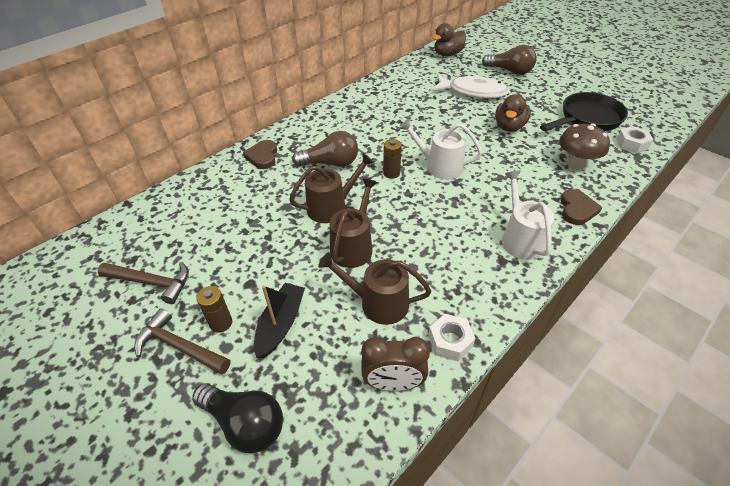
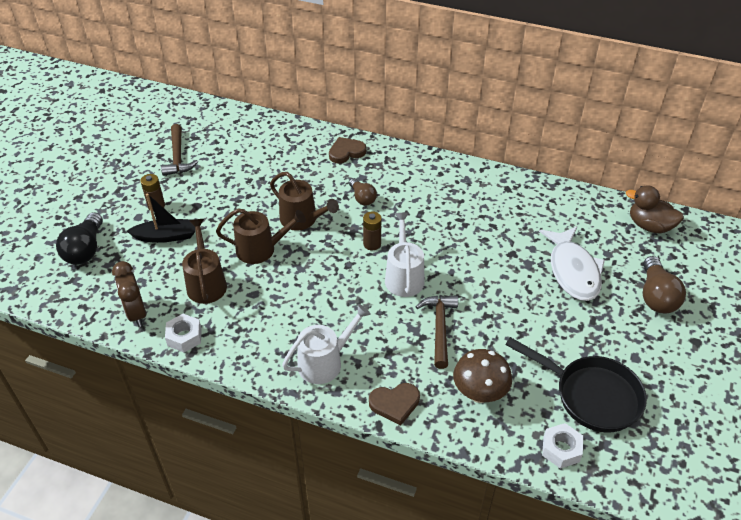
camera: 65 degrees right, 0 degrees up
(180, 347) = (130, 195): brown hammer -> brown hammer (439, 328)
(330, 163) = (362, 198): brown light bulb -> brown light bulb, size x0.63
(509, 126) = (518, 319): brown duck -> none

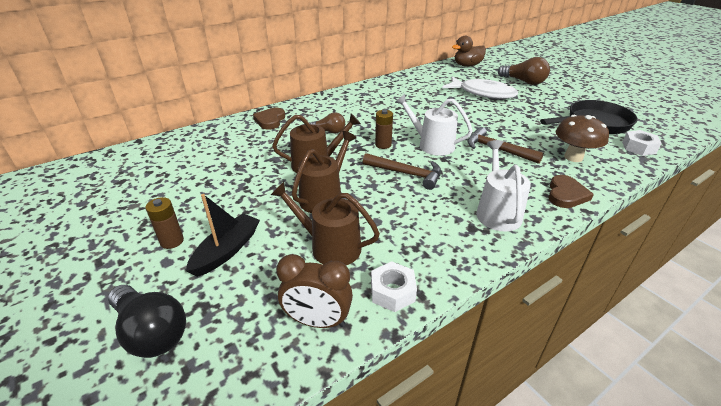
camera: 55 degrees left, 10 degrees down
(178, 157) = (127, 200): brown hammer -> brown hammer (406, 174)

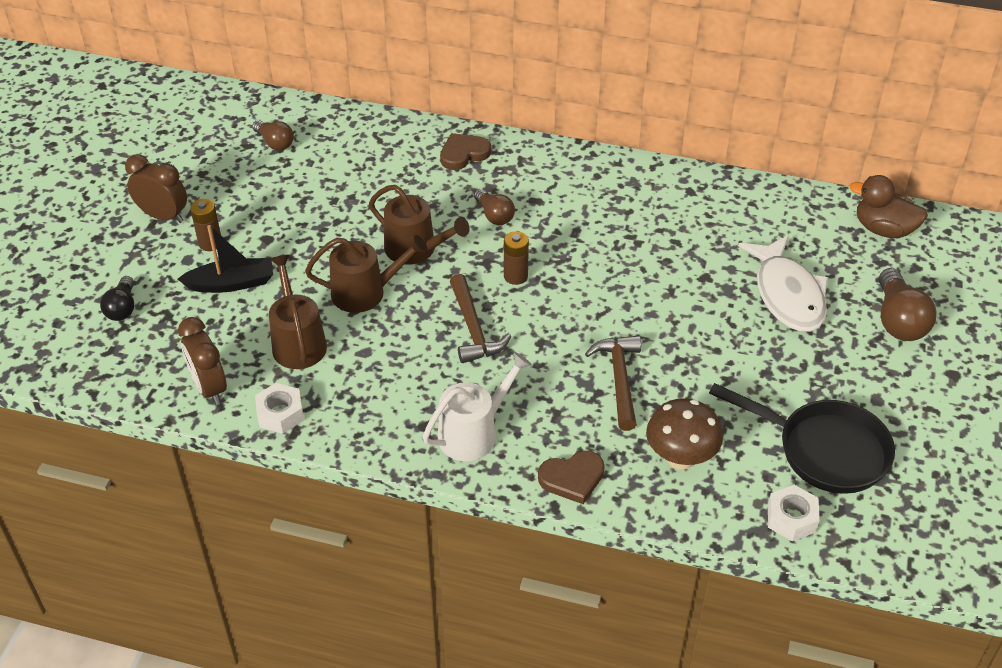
camera: 50 degrees right, 10 degrees up
(103, 251) = (163, 216): none -> brown clock
(141, 170) = (275, 143): none -> brown light bulb
(151, 332) = (122, 308): black light bulb -> black light bulb, size x0.63
(432, 144) = (564, 316): white watering can -> none

